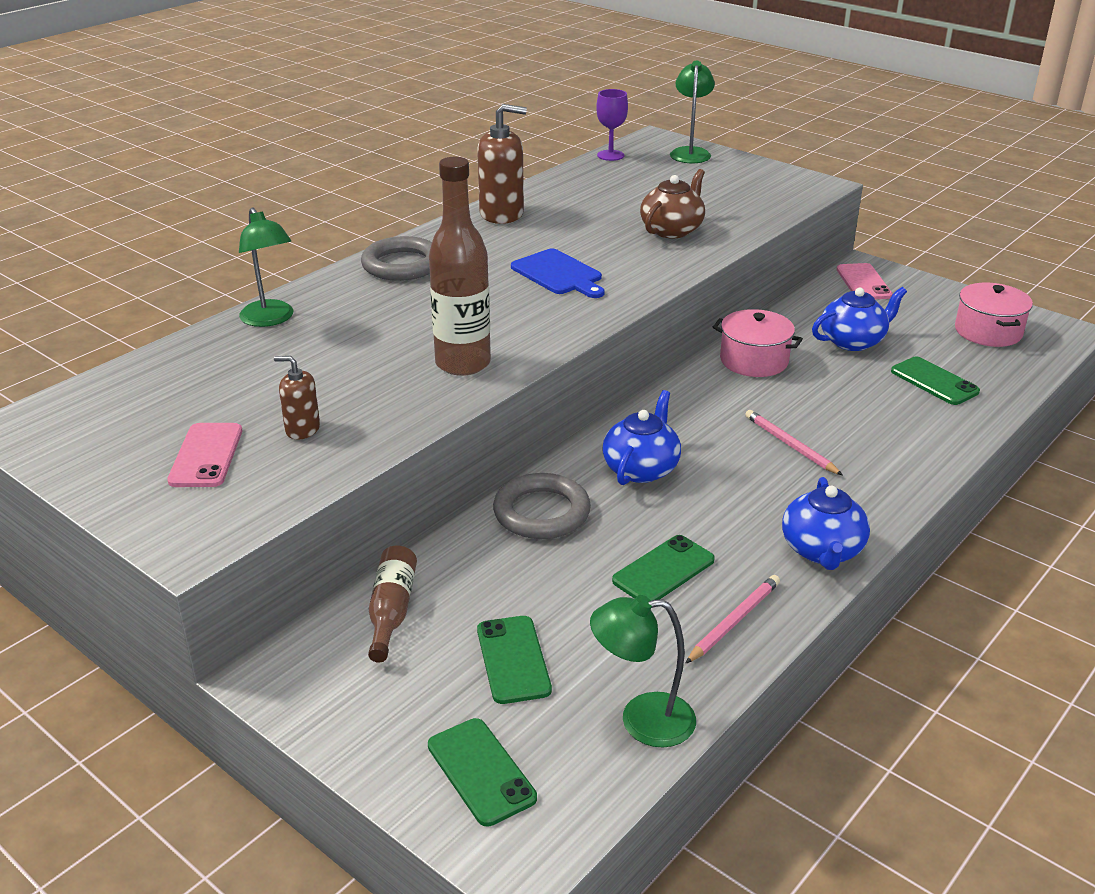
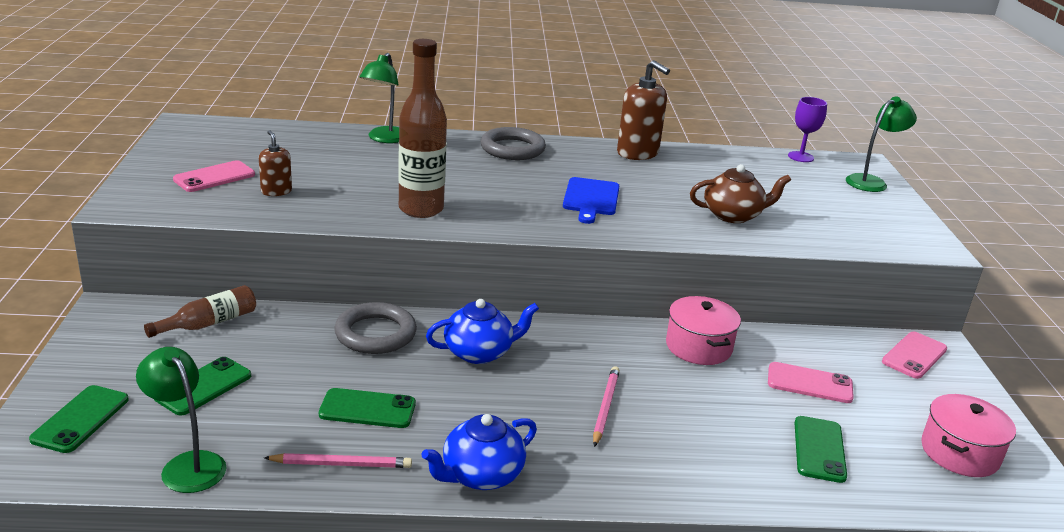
camera: 45 degrees right, 5 degrees down
(853, 341) = (809, 383): blue teapot -> pink phone

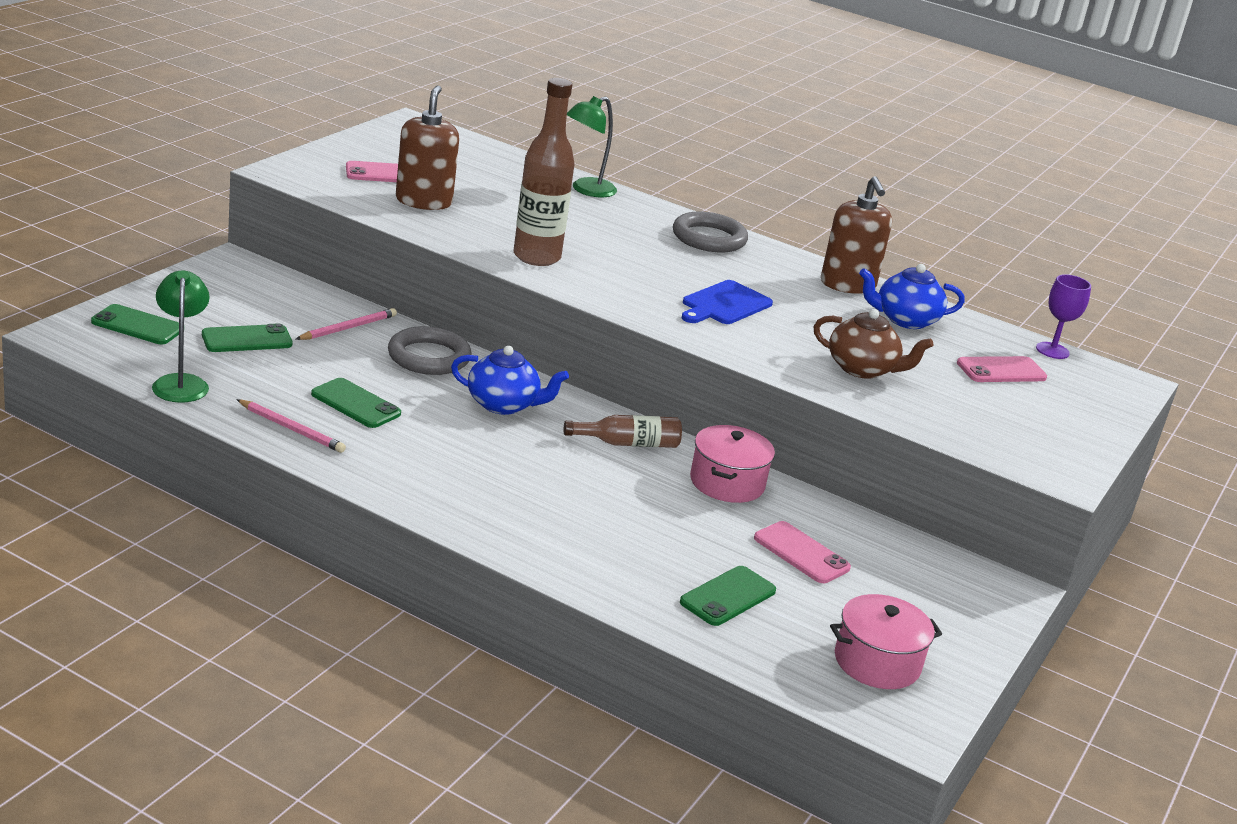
camera: 30 degrees right, 0 degrees up
(80, 419) = (137, 325): green phone -> green phone turned 60 degrees clockwise
(209, 323) = (300, 299): brown bottle -> brown bottle (628, 443)
(276, 191) = (423, 201): brown soap dispenser -> brown soap dispenser, size x1.81
(481, 475) = (391, 481): blue teapot -> blue teapot (905, 320)
(605, 407) = (563, 485): pink pencil -> pink pencil (348, 328)
(871, 182) = (1102, 400): green lamp -> none
(914, 355) = (964, 583): pink phone -> pink phone (1001, 370)

